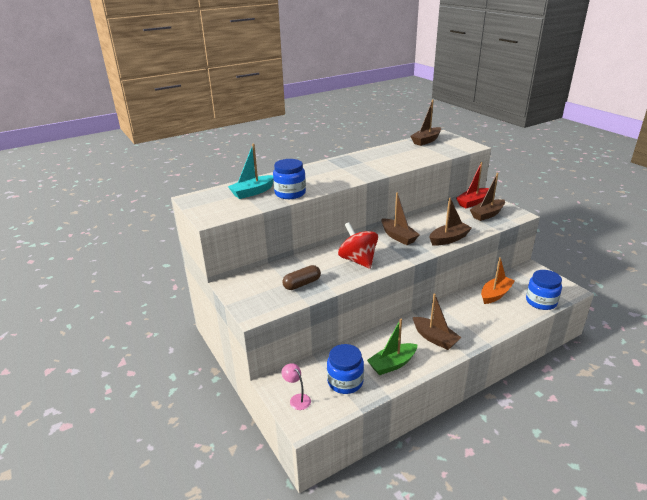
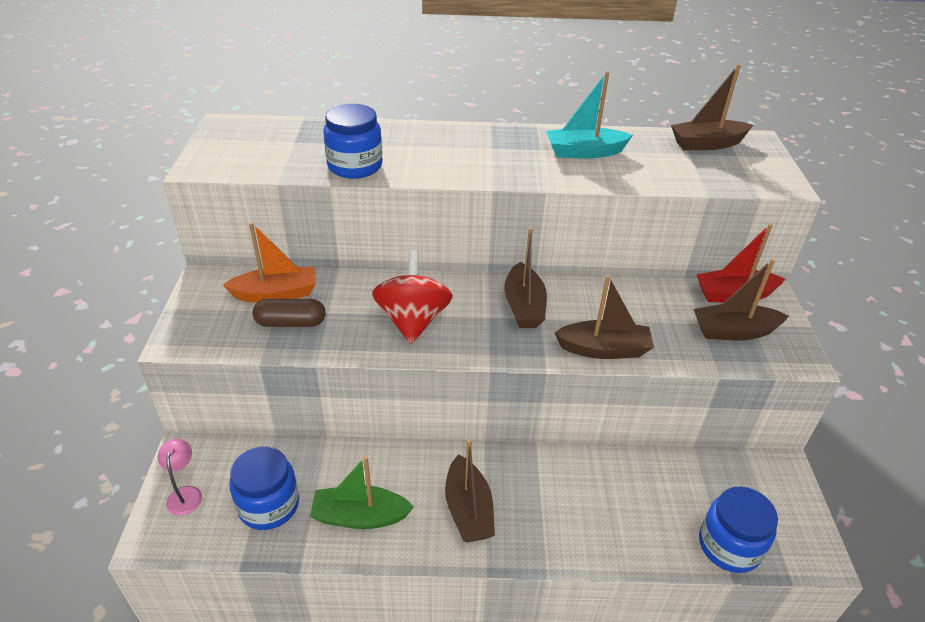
camera: 30 degrees right, 10 degrees up
(252, 192) = (309, 144): turquoise boat -> turquoise boat (584, 152)
(495, 294) = (657, 486): orange boat -> orange boat (276, 294)

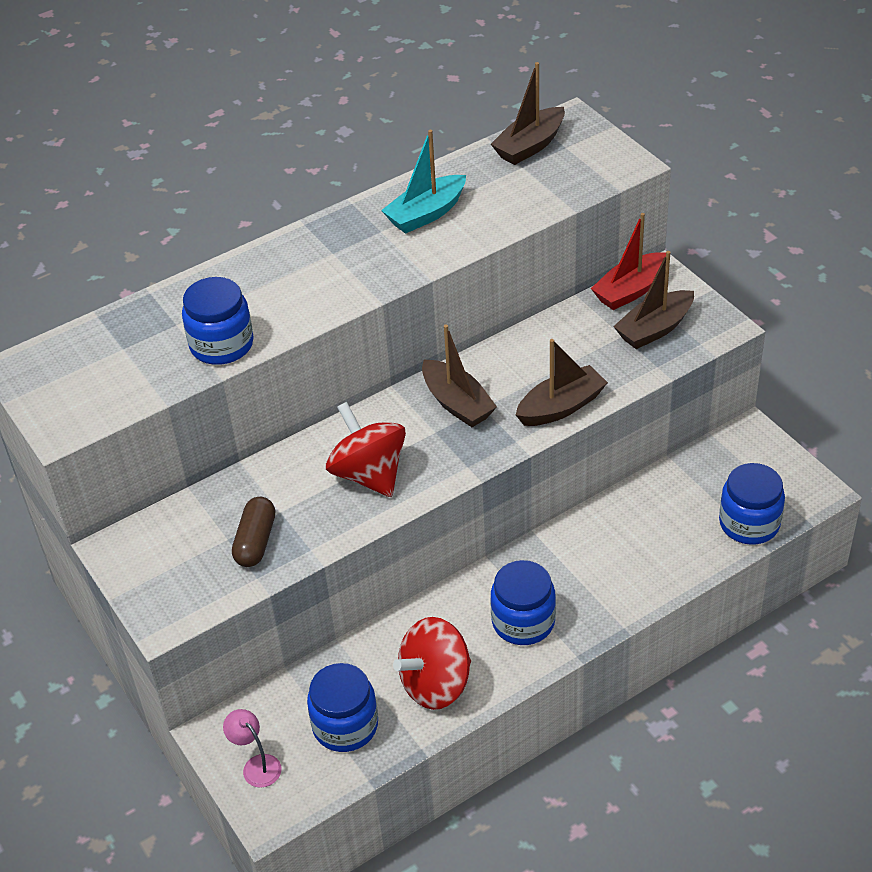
camera: 30 degrees left, 5 degrees up
(276, 294) = (208, 522): orange boat -> none
(291, 323) = (255, 541): brown capsule -> brown capsule turned 45 degrees counterclockwise
(360, 516) = (436, 684): green boat -> red spinning top
(468, 509) = (523, 622): brown boat -> blue jar

